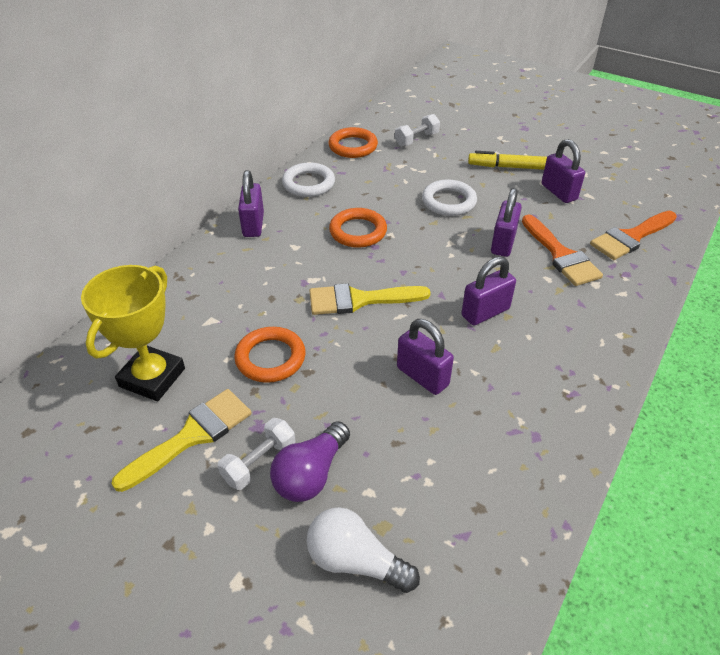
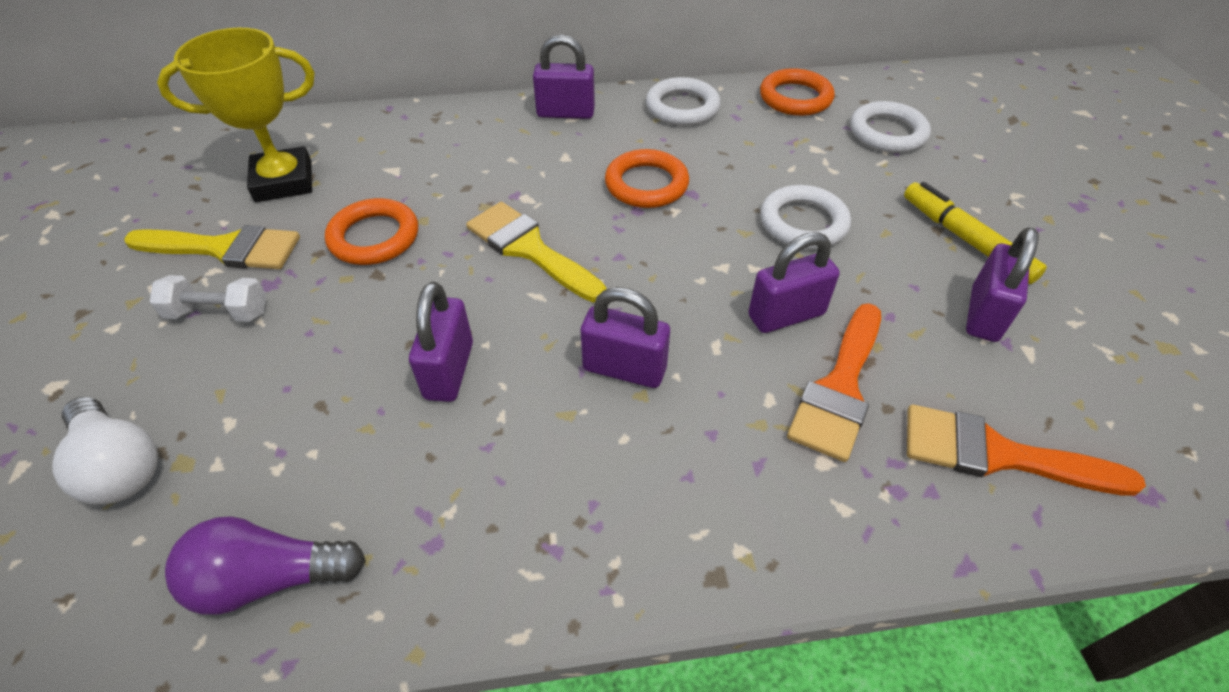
camera: 50 degrees right, 5 degrees up
(253, 225) = (565, 113): purple padlock -> purple padlock turned 45 degrees clockwise
(311, 474) = (226, 360): purple light bulb -> purple light bulb (269, 578)
(355, 561) = (120, 465): white light bulb -> white light bulb turned 150 degrees clockwise
(416, 139) = (887, 133): white dumbbell -> white ring

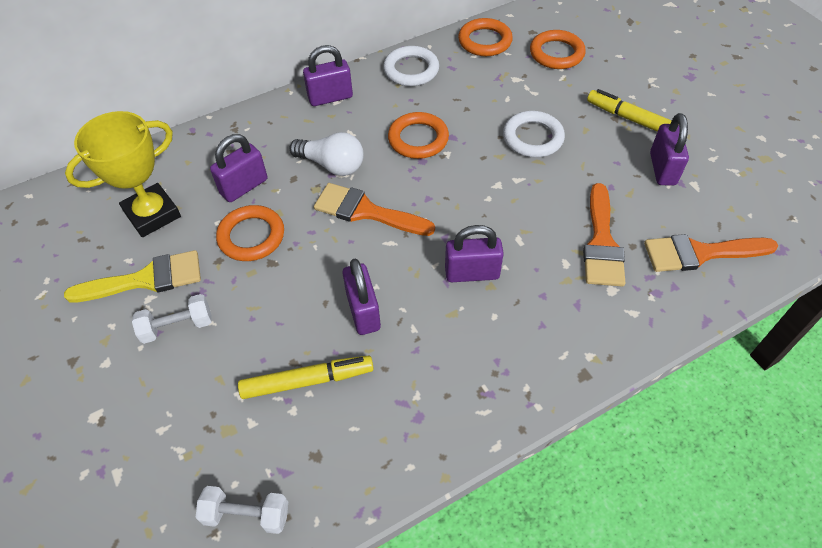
camera: 20 degrees left, 5 degrees up
(120, 465) = (186, 447): white light bulb -> white light bulb (332, 165)
(121, 591) = (247, 514): none -> white dumbbell
(269, 578) = (334, 472): purple light bulb -> none
(321, 435) = (307, 380): none -> yellow marker
(529, 249) = (366, 211): yellow brush -> orange brush
(786, 315) = (551, 206): purple padlock -> purple padlock (244, 186)
(887, 133) = (556, 53): white ring -> orange ring

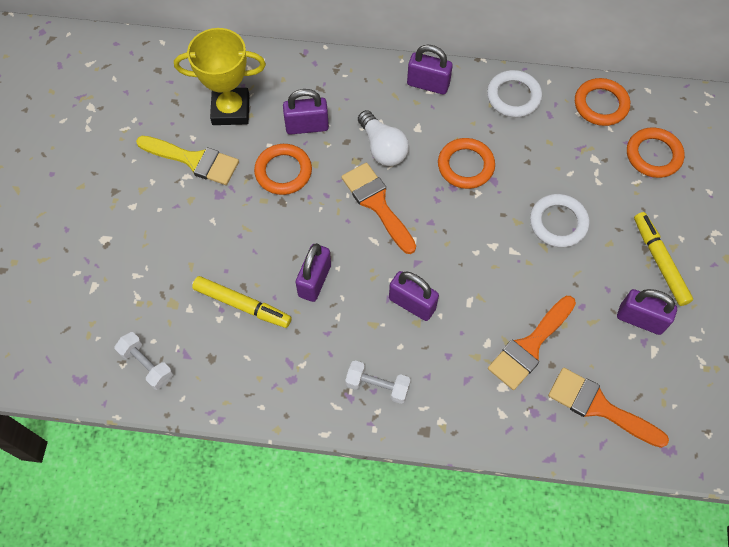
camera: 35 degrees right, 10 degrees up
(177, 326) = (190, 209): white dumbbell -> white dumbbell (377, 386)
(662, 169) = (640, 319): purple padlock -> purple padlock turned 75 degrees clockwise

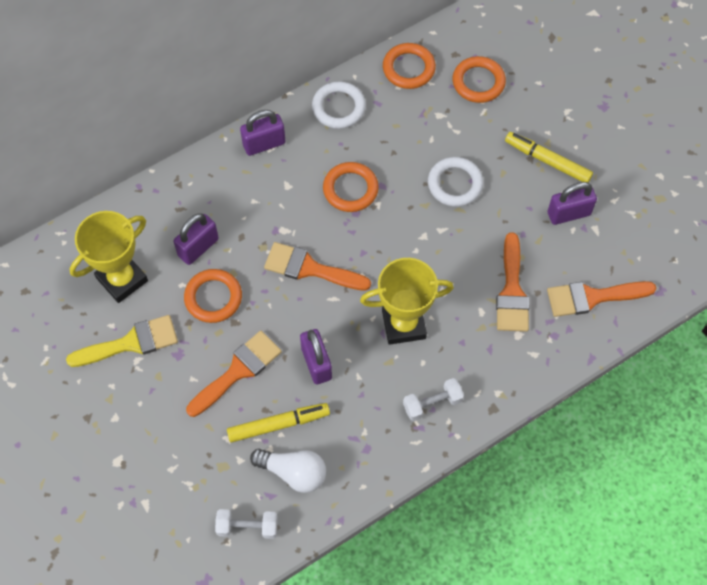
camera: 40 degrees left, 0 degrees up
(250, 240) = (238, 371): none -> orange brush
(382, 148) = (274, 221): white light bulb -> white light bulb (293, 472)
(412, 304) = (403, 324): purple padlock -> yellow trophy

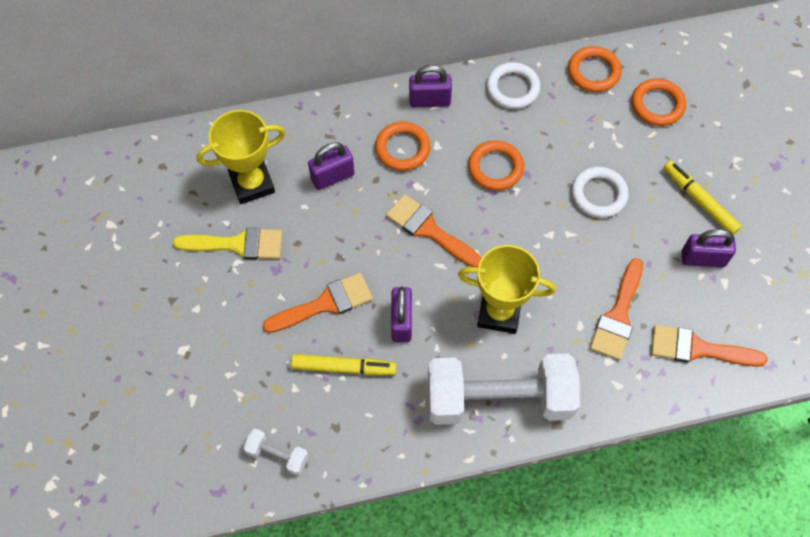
camera: 20 degrees right, 0 degrees up
(213, 298) = (328, 228): orange ring -> orange ring (402, 148)
(293, 472) = (340, 418): white light bulb -> none
(432, 403) = (499, 398): white dumbbell -> white dumbbell, size x2.42

